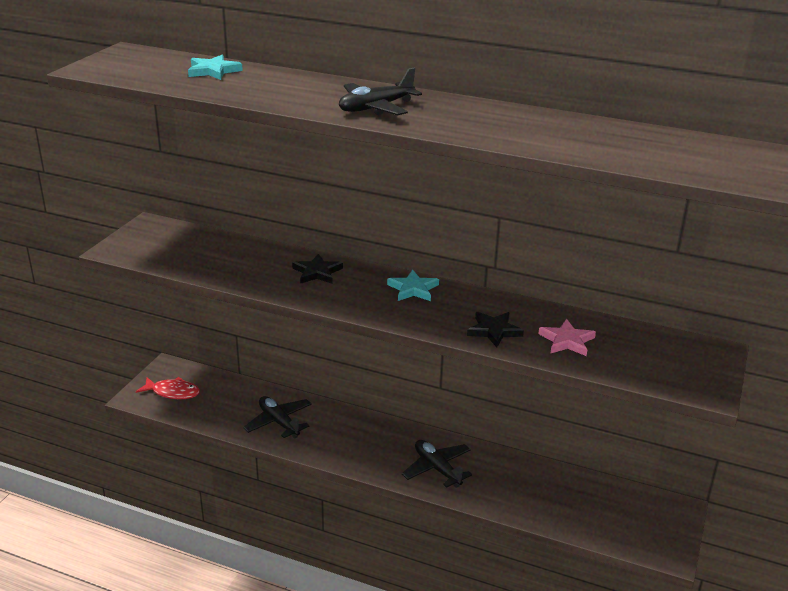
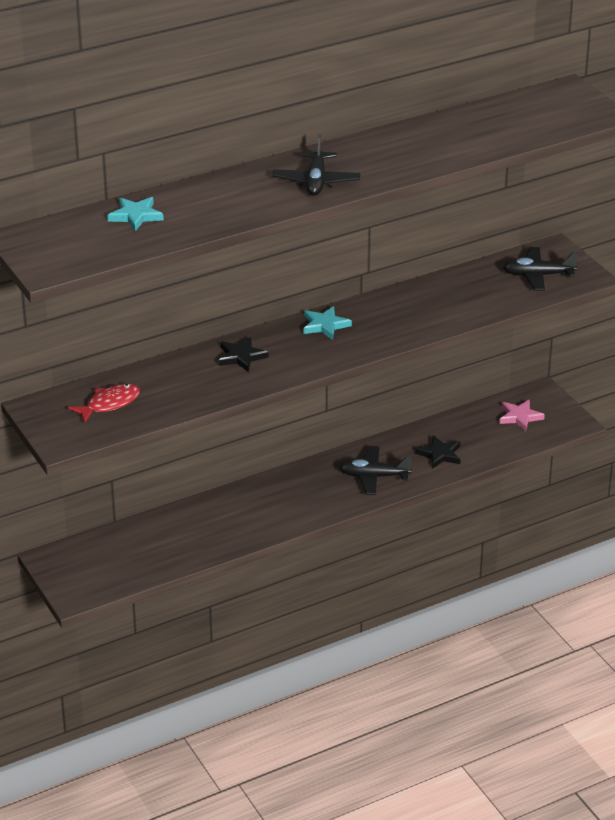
camera: 50 degrees left, 5 degrees up
(173, 392) = (95, 571): red fish -> red fish (109, 404)
(279, 422) = (216, 529): black plane -> black plane (538, 275)
(494, 331) = (424, 319): black star -> black star (440, 454)
(567, 341) = (473, 297): pink star -> pink star (520, 417)

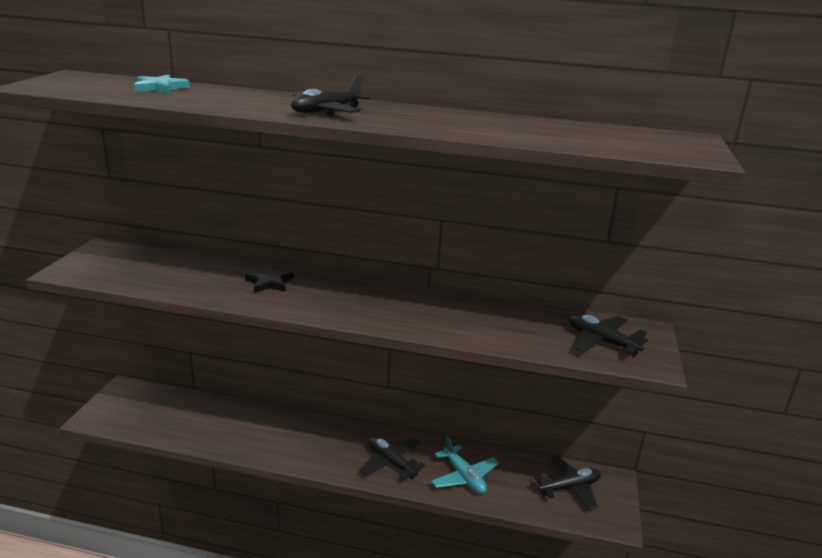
camera: 40 degrees right, 10 degrees down
(109, 404) = (137, 267): red fish -> none
(325, 325) = (363, 292): turquoise star -> none
(440, 454) = (464, 477): black star -> turquoise plane
(520, 417) = (569, 487): pink star -> black plane

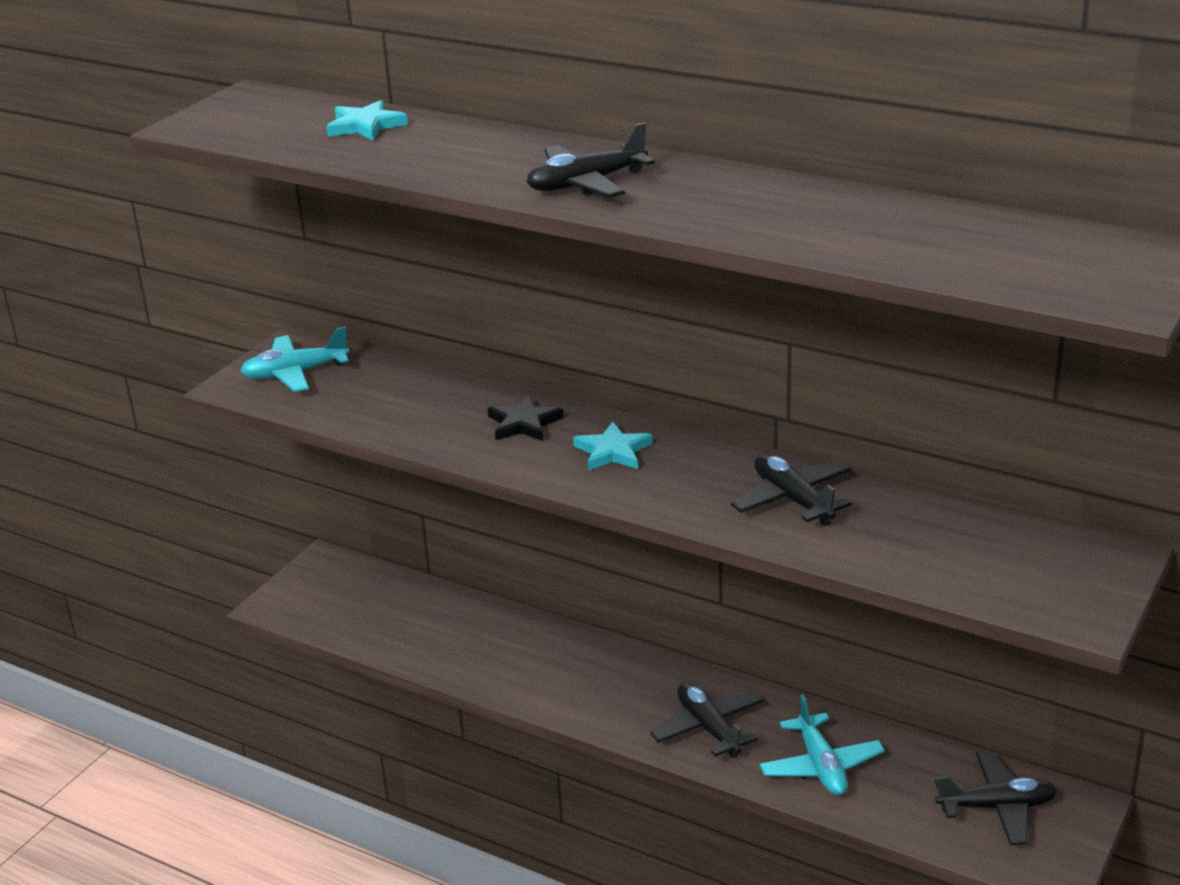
camera: 20 degrees right, 5 degrees up
(107, 262) = (295, 373): none -> turquoise plane
(332, 294) = (613, 451): none -> turquoise star
(601, 341) = (1020, 570): black plane -> black plane (792, 499)

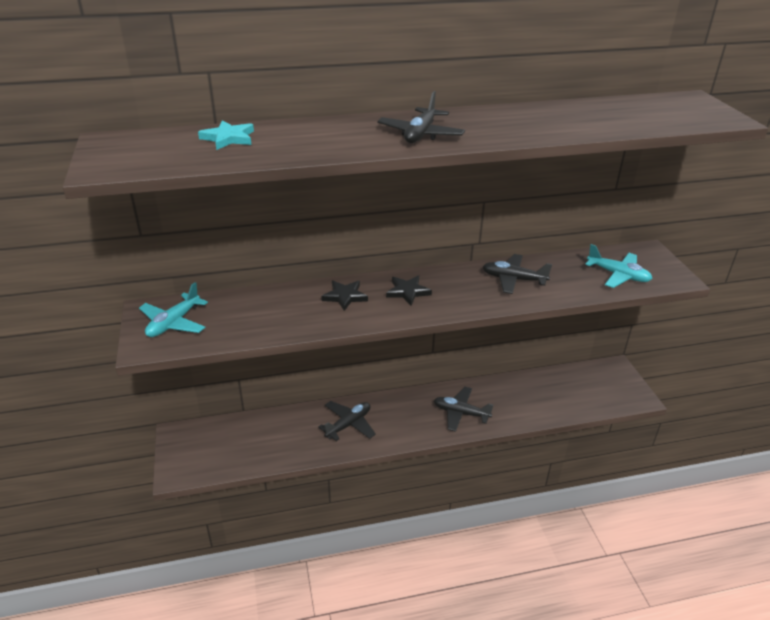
camera: 45 degrees left, 5 degrees up
(613, 451) = (407, 292): turquoise star -> black star
(821, 766) = (520, 404): turquoise plane -> turquoise plane (618, 275)
(997, 807) = (594, 384): black plane -> black plane (348, 424)

